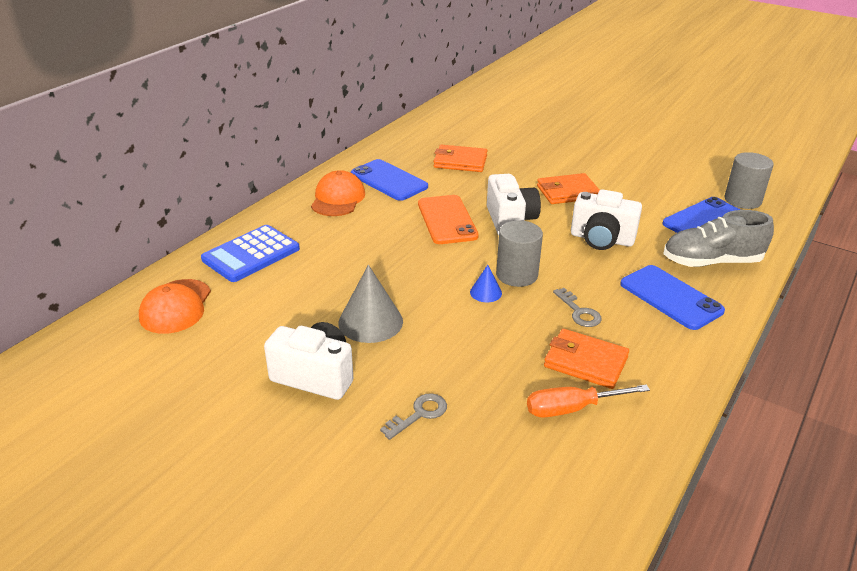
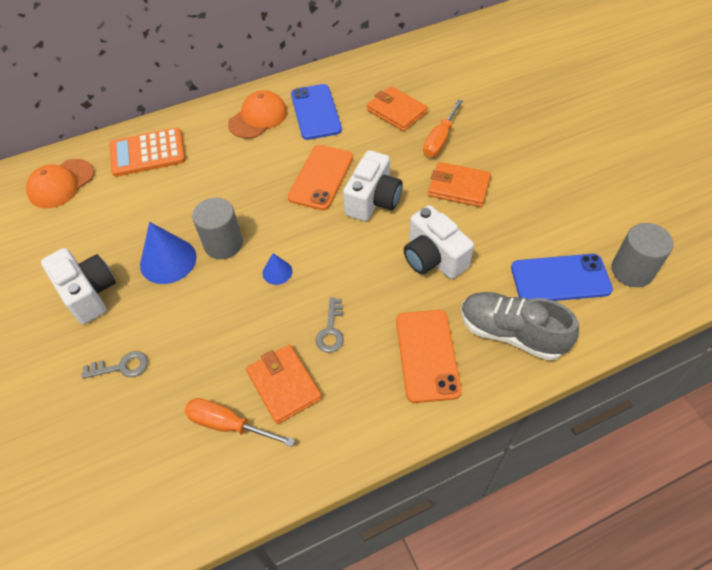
camera: 35 degrees right, 20 degrees up
(251, 254) = (148, 153): blue calculator -> orange calculator
(370, 322) = (168, 260): grey cone -> blue cone
(517, 169) = (440, 140): none -> orange screwdriver
(517, 275) = (320, 265): grey cylinder -> grey cylinder (223, 244)
(670, 297) = (427, 355): blue phone -> orange phone

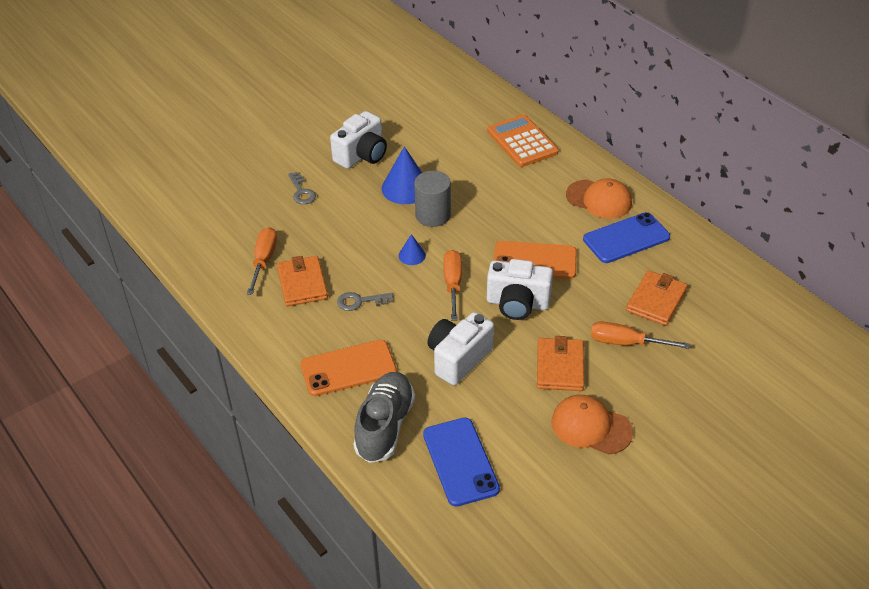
camera: 75 degrees right, 10 degrees down
(61, 184) = (467, 105): orange cap -> orange cap (591, 427)
(284, 385) = (302, 284): orange wallet -> orange wallet turned 60 degrees counterclockwise
(332, 245) = (453, 284): none -> orange screwdriver
(632, 270) = (489, 525): grey cylinder -> none

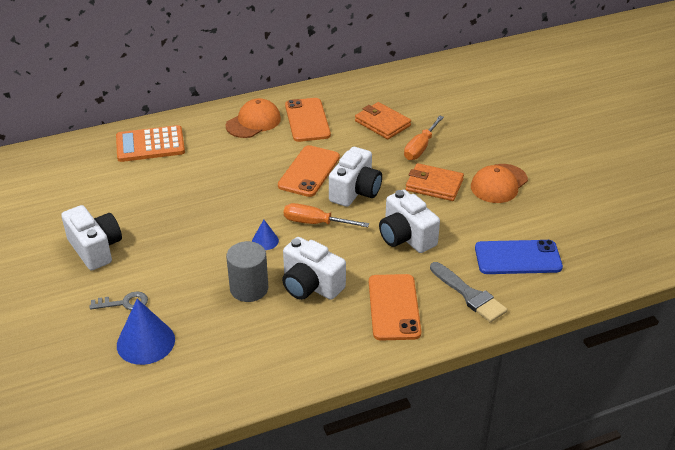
camera: 75 degrees left, 5 degrees down
(264, 261) = (217, 348): orange screwdriver -> none
(302, 284) = (267, 322): orange wallet -> none
(360, 301) = (310, 285): grey key -> white camera
(385, 426) = (469, 295): grey shoe -> grey brush
(406, 188) = (167, 227): blue cone -> blue cone (145, 342)
(433, 215) = (217, 217): grey cylinder -> grey cylinder (249, 288)
(626, 238) = (307, 120): blue phone -> orange phone

